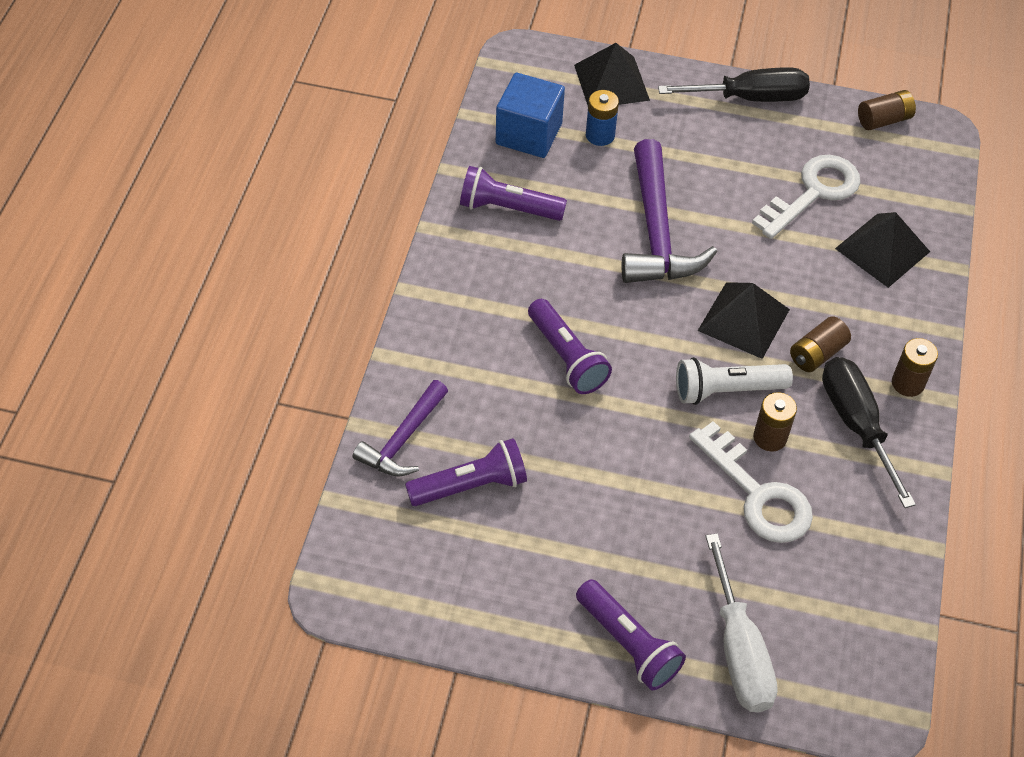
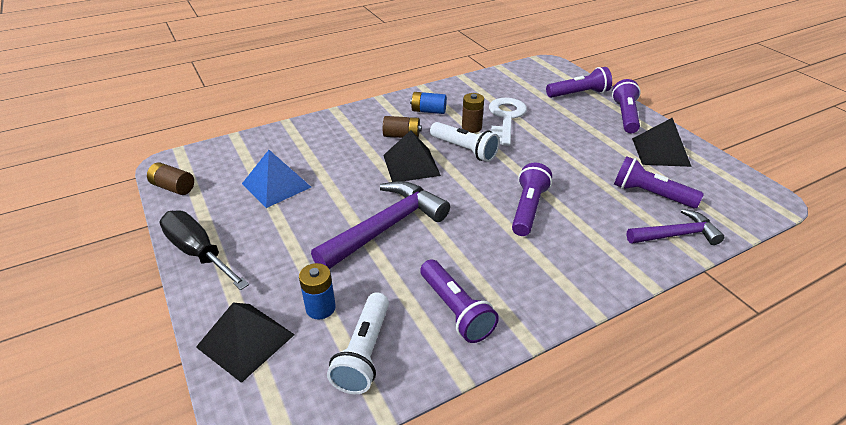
camera: 130 degrees left, 15 degrees down
(529, 134) = (364, 352): blue cube -> white flashlight
(739, 650) = (579, 94): white screwdriver -> purple flashlight
(813, 192) = (276, 185): white key -> blue pyramid
(856, 424) = (428, 111): black screwdriver -> blue battery
(882, 250) = (299, 146): black pyramid -> black pyramid (660, 152)
(907, 383) = (384, 108): brown battery -> none

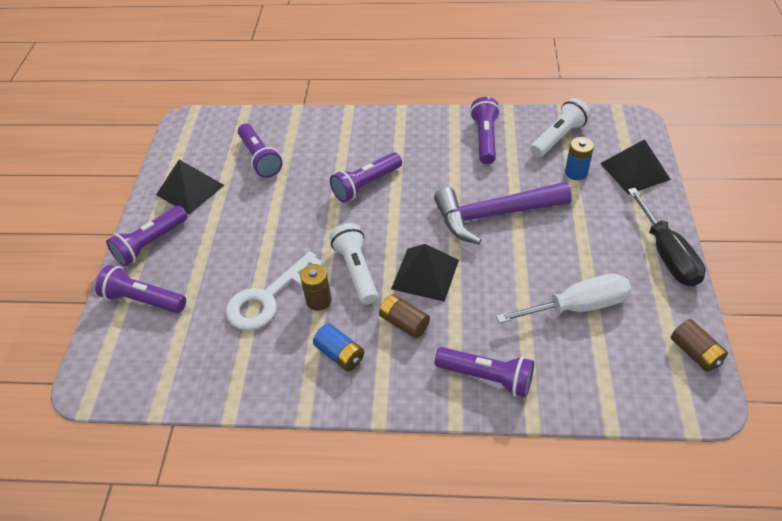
camera: 145 degrees left, 10 degrees up
(276, 185) = (577, 306): blue pyramid -> white screwdriver
(326, 130) = (487, 377): none -> purple flashlight
(676, 235) = (289, 126): purple hammer -> none

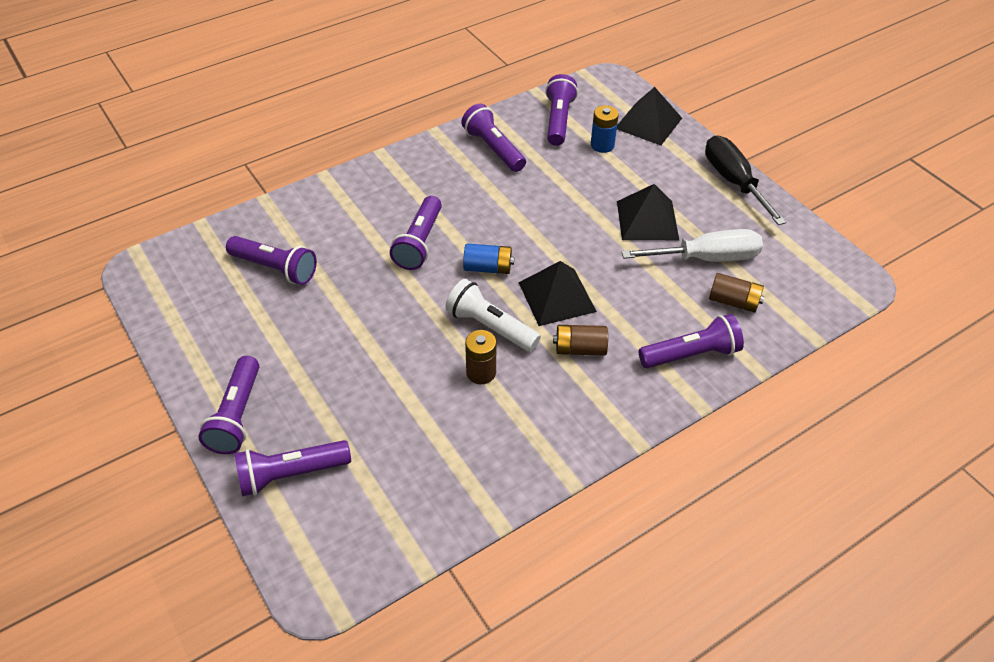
camera: 40 degrees left, 0 degrees up
(190, 190) = (225, 338): black pyramid -> black pyramid (647, 220)
(268, 298) = (428, 398): white key -> none
(340, 354) = (550, 408): blue battery -> blue battery (488, 268)
(493, 215) = (567, 215): purple hammer -> none
(558, 138) = (558, 120): white flashlight -> purple flashlight
(577, 306) = (706, 258): white screwdriver -> white screwdriver turned 45 degrees clockwise
(666, 254) = (733, 181): black screwdriver -> black screwdriver turned 150 degrees counterclockwise
(695, 353) = (820, 249): brown battery -> brown battery (733, 302)

